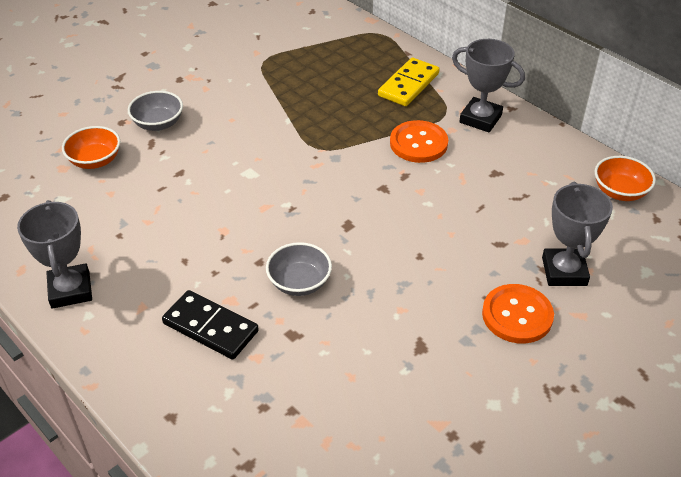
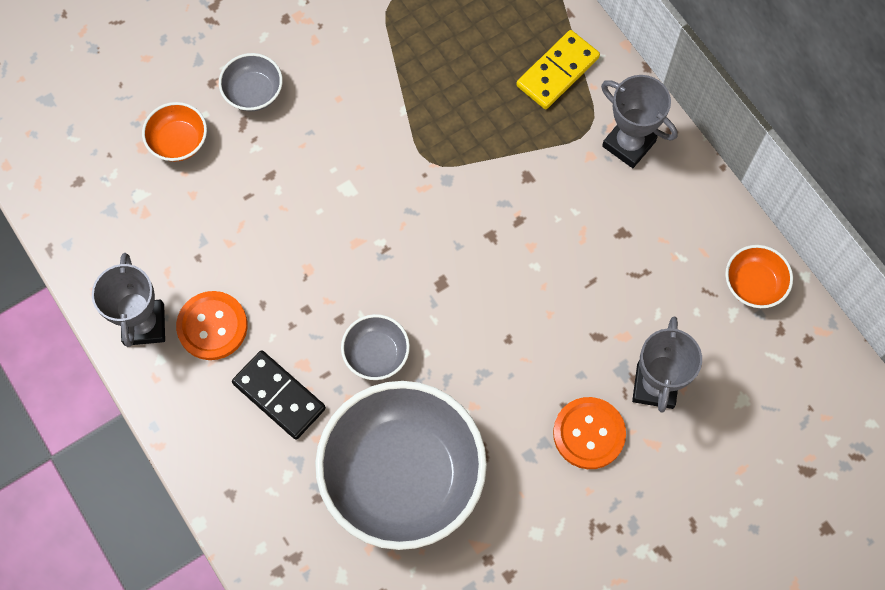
camera: 10 degrees right, 25 degrees up
(346, 375) = (402, 476): none -> grey bowl
(418, 143) = (546, 173): orange button -> orange button (212, 326)

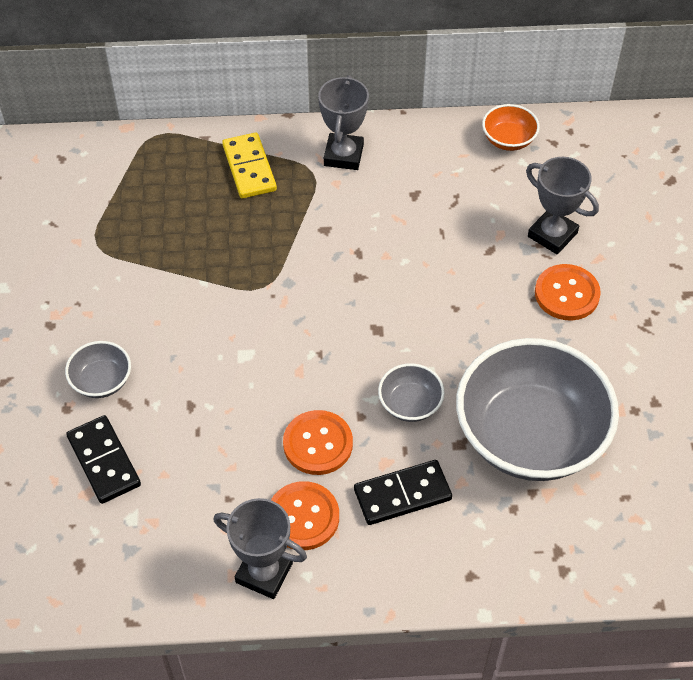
camera: 60 degrees left, 15 degrees down
(179, 141) = (103, 461): orange bowl -> black domino
(290, 299) = (318, 444): none -> orange button
(628, 144) = (343, 155): grey trophy -> grey trophy turned 60 degrees counterclockwise

